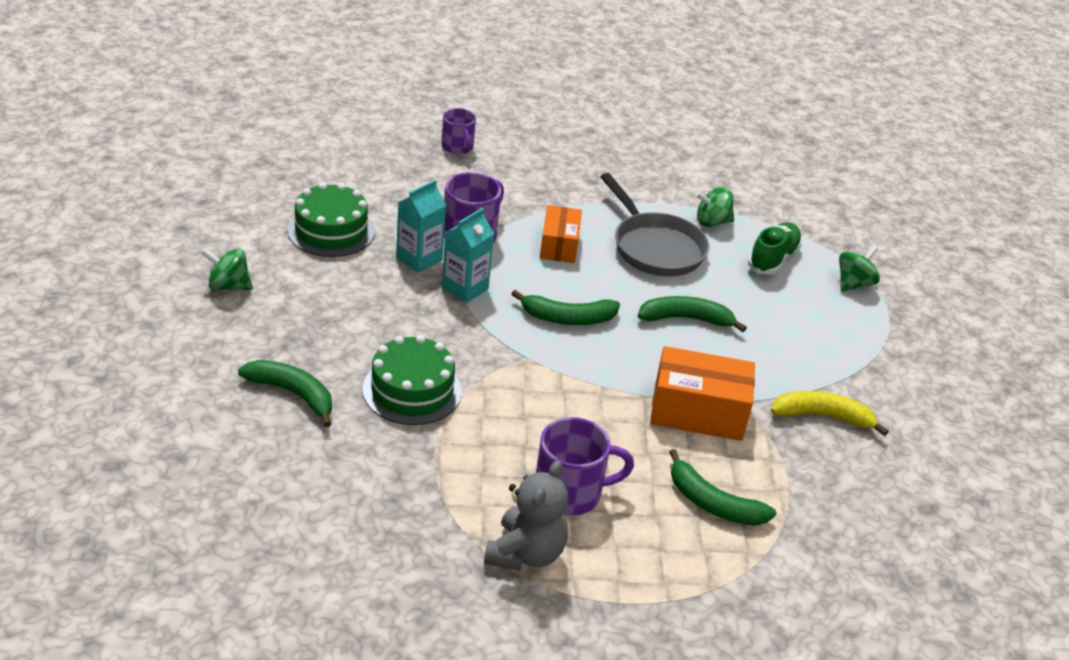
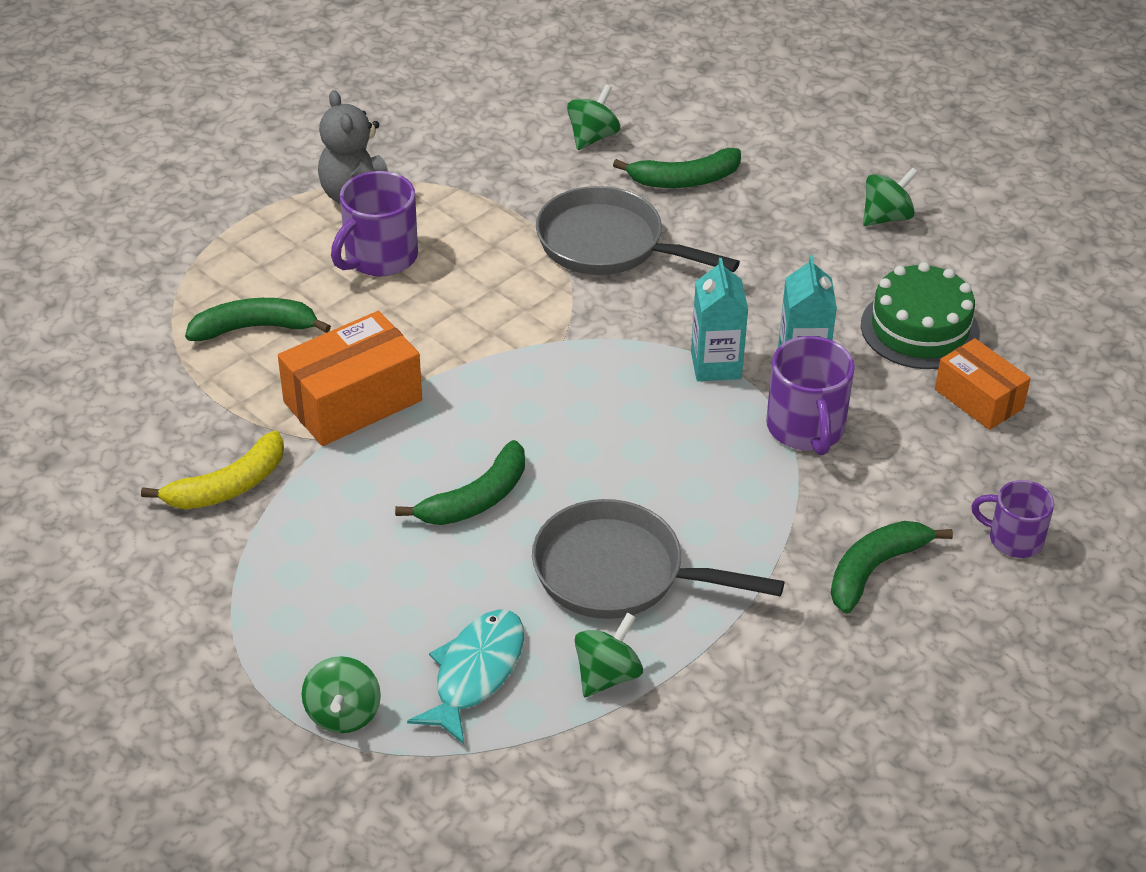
camera: 140 degrees right, 5 degrees up
(293, 471) = (592, 137): none -> green spinning top
(412, 390) = (608, 245): green cake -> grey pan
(559, 245) = (712, 489): orange box -> orange box (979, 399)
(567, 318) = (585, 407): green banana -> green banana (874, 569)
(773, 259) = (475, 673): green shoe -> turquoise fish

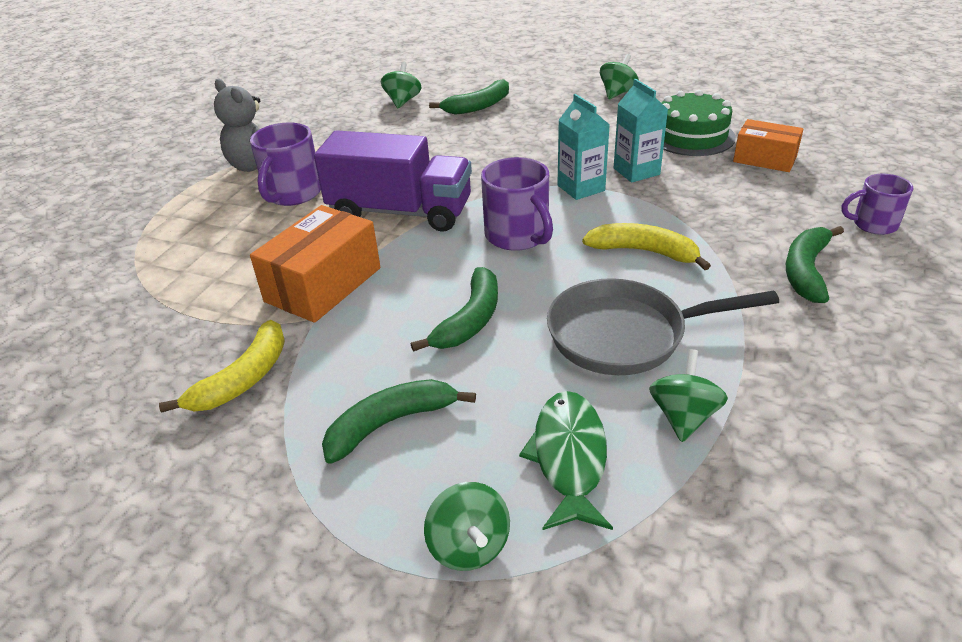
camera: 20 degrees left, 5 degrees down
(254, 328) = (213, 260): green banana -> green banana (390, 423)
(475, 673) = (569, 457): turquoise fish -> green fish
(486, 328) = (400, 212): none -> purple truck
(608, 245) = (454, 147): grey pan -> none
(717, 481) = (644, 252): none -> yellow banana
(806, 428) = (674, 204): purple mug -> purple mug (518, 236)

